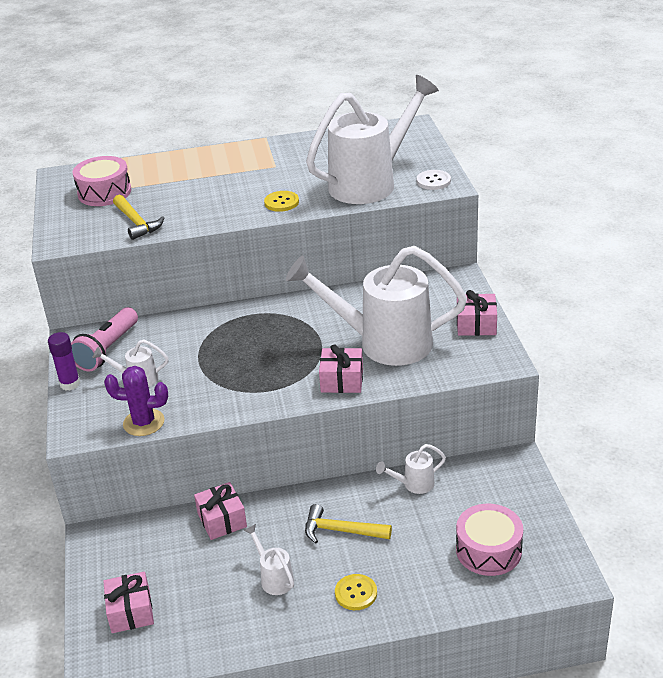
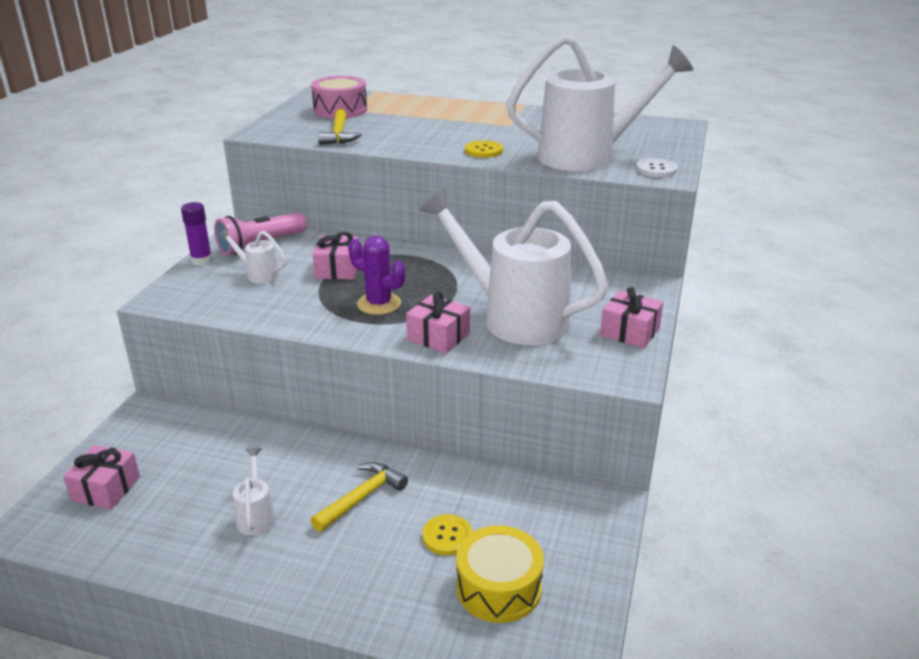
camera: 25 degrees right, 5 degrees down
(144, 422) = (223, 310): purple cactus -> purple cactus (379, 304)
(222, 520) = (263, 440): pink gift -> pink gift (338, 269)
(341, 531) = (362, 498): yellow hammer -> yellow hammer turned 90 degrees clockwise
(356, 593) = (318, 568): yellow button -> yellow button (447, 536)
(414, 484) = (475, 482): white watering can -> none
(488, 550) = (498, 587): pink drum -> yellow drum

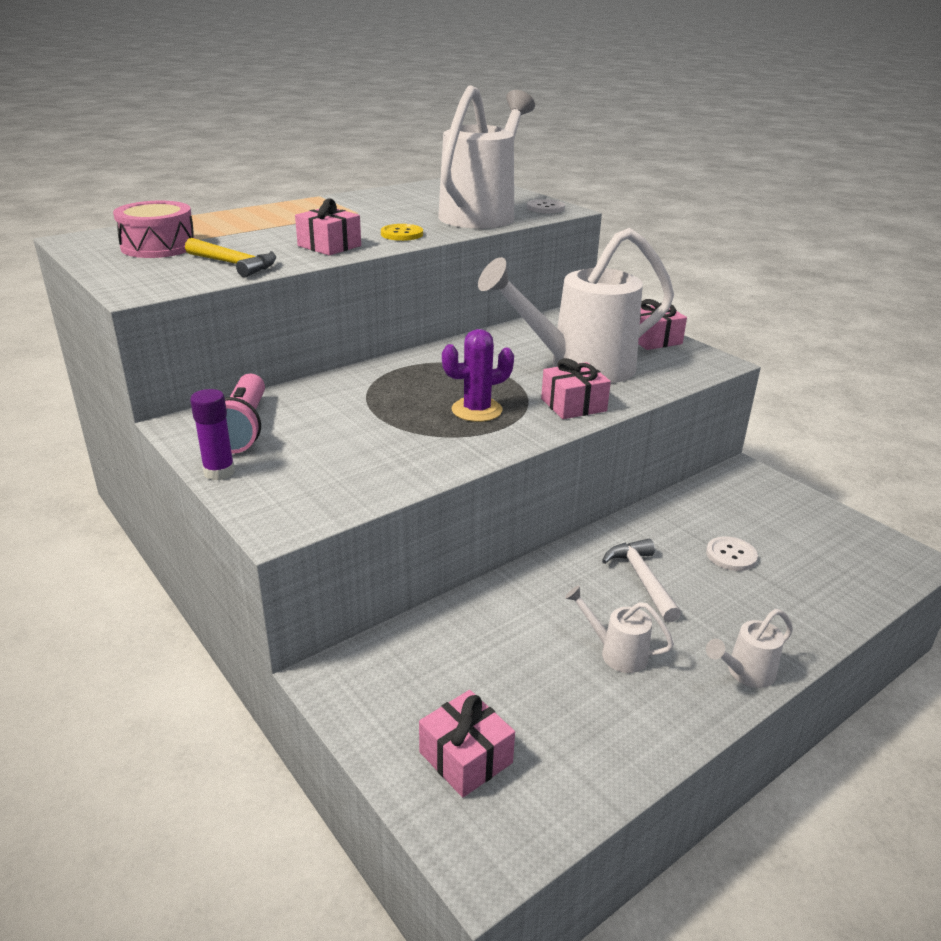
camera: 55 degrees left, 0 degrees up
(258, 274) = (315, 449): white watering can -> white watering can (745, 673)
(338, 269) = (373, 407): pink gift -> pink gift (329, 246)
(362, 498) = (642, 579): yellow hammer -> white hammer
(447, 536) = (731, 555): yellow button -> white button
(498, 587) = (810, 556): yellow drum -> none

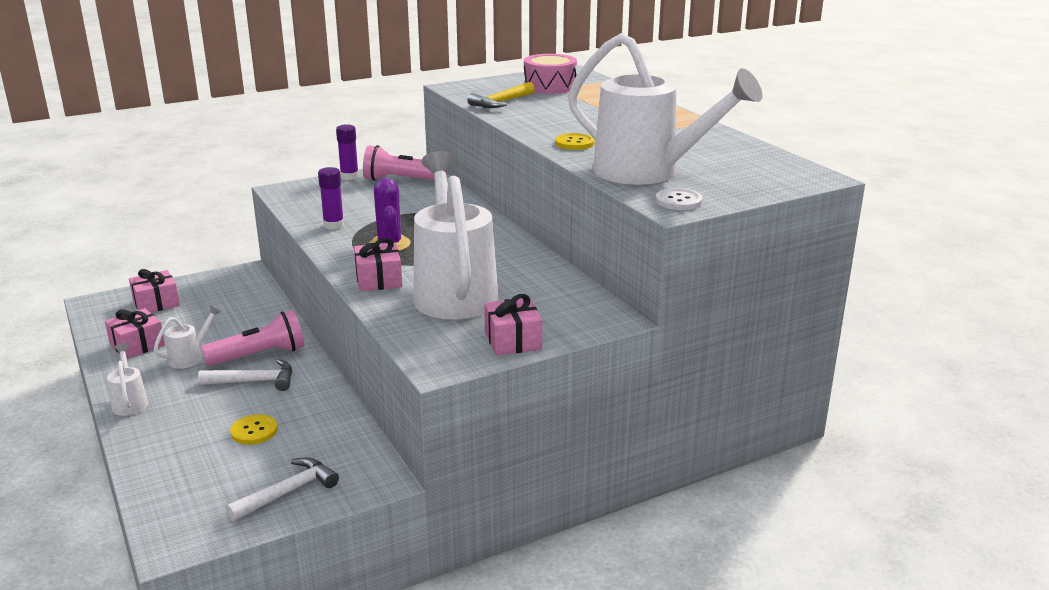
camera: 100 degrees right, 5 degrees down
(329, 246) = (542, 123): pink gift -> pink gift (137, 345)
(426, 454) = (334, 225): none -> purple glue stick
(583, 590) = (260, 355): none -> pink flashlight
(731, 555) = (254, 431): white button -> yellow button
(799, 514) = (288, 492): none -> white hammer

